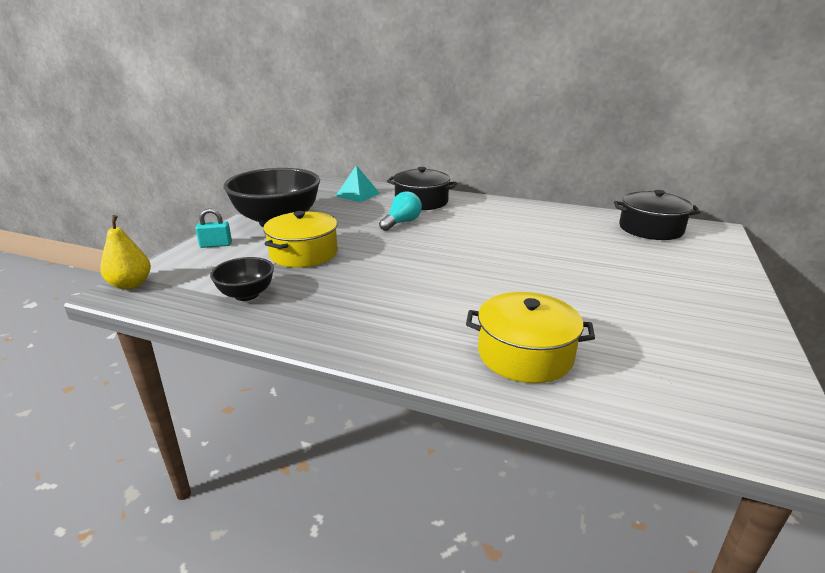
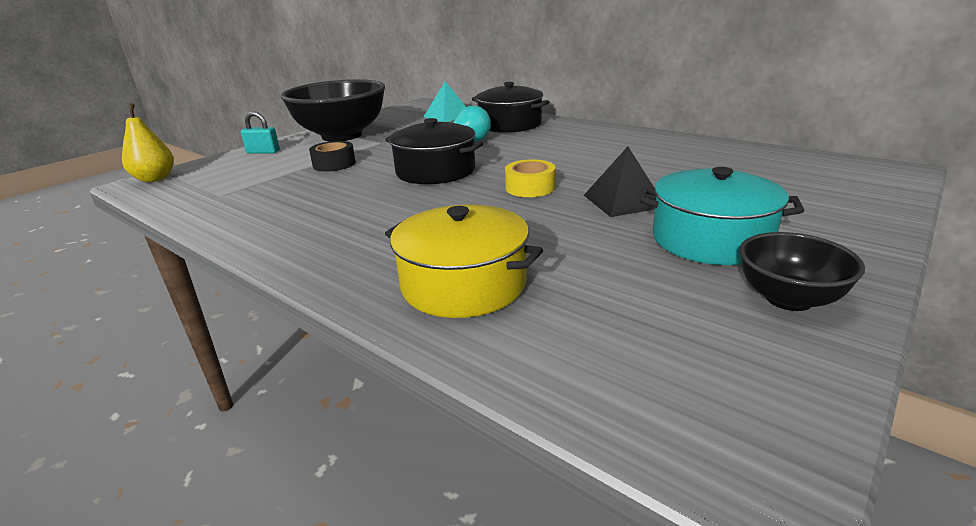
camera: 20 degrees right, 0 degrees up
(246, 294) = (240, 195): black bowl -> black bowl (788, 299)
(303, 253) = (334, 164): yellow pot -> black tape
(495, 264) = (530, 187): none -> yellow tape
(572, 269) = (623, 201): none -> black pyramid
(650, 229) = (785, 164): black pot -> black pot (435, 171)
(653, 296) = (711, 239): none -> turquoise pot

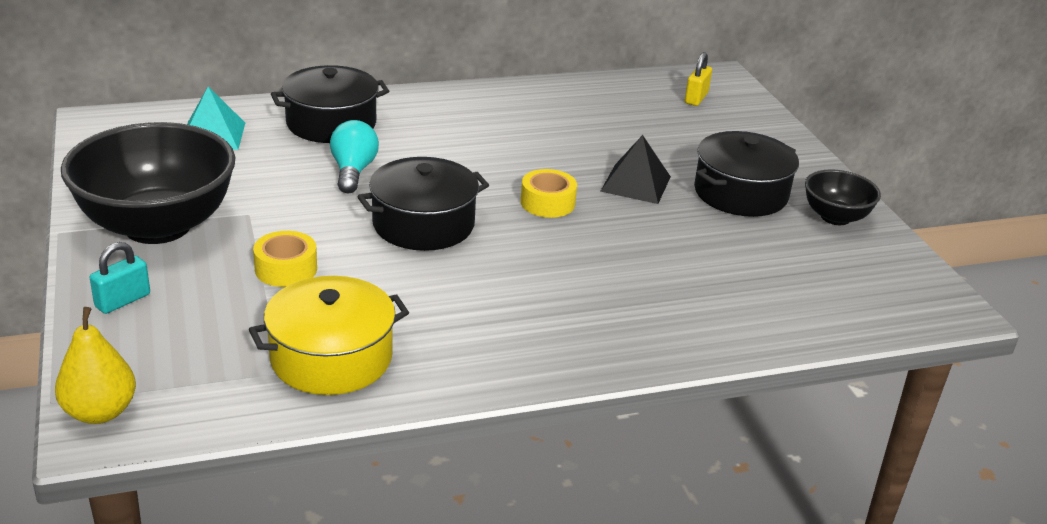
camera: 60 degrees left, 5 degrees up
(334, 164) = (286, 269): black tape -> yellow tape
(463, 284) = (697, 308): yellow pot -> yellow pot (331, 358)
(711, 239) = (740, 193): turquoise pot -> black pot
(824, 175) = (696, 98): none -> yellow padlock

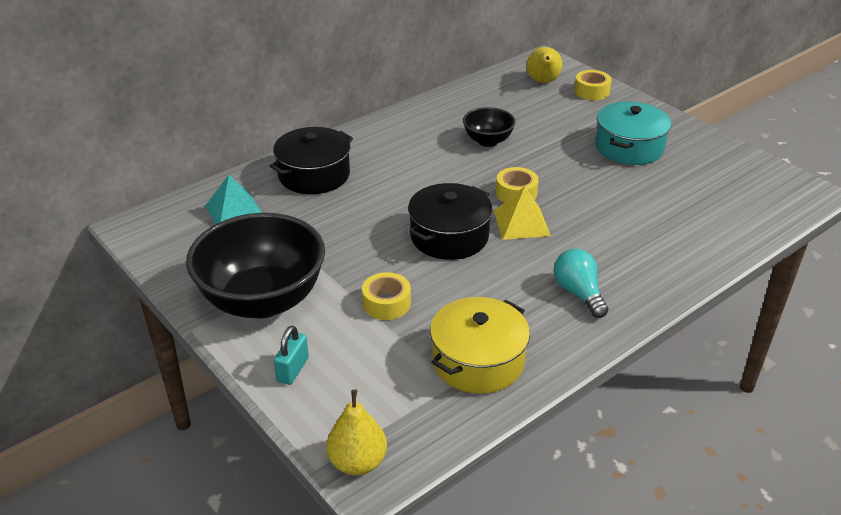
camera: 20 degrees left, 5 degrees up
(353, 171) = (364, 210): turquoise light bulb -> turquoise light bulb (578, 293)
(523, 235) = (521, 223): none -> yellow pyramid
(636, 184) = (559, 160): black pyramid -> none
(696, 98) = (543, 82): yellow padlock -> yellow pear
(740, 193) = (629, 147): black pot -> turquoise pot
(750, 123) = (591, 91): none -> yellow tape
(835, 217) = (698, 147): black bowl -> black bowl (488, 141)

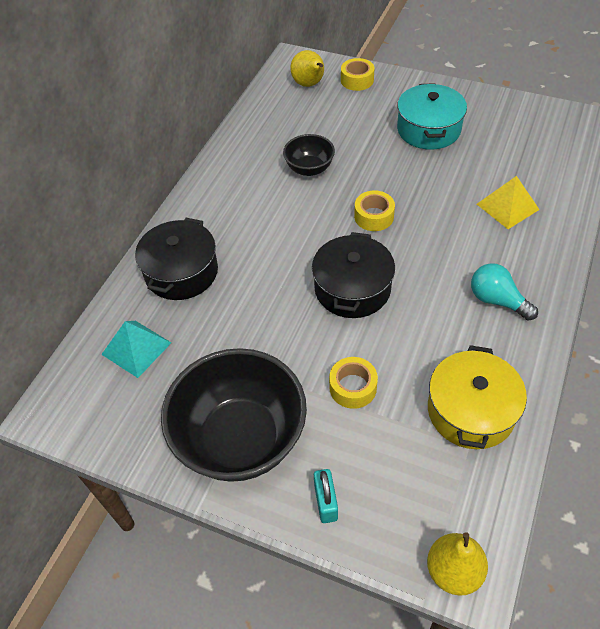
camera: 25 degrees left, 15 degrees up
(521, 223) = (401, 247): yellow pyramid -> yellow pyramid (507, 206)

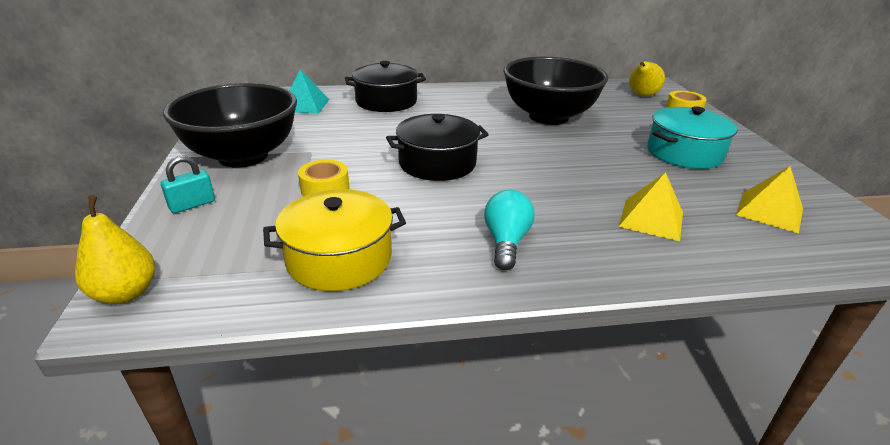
camera: 55 degrees right, 20 degrees down
(309, 169) = (548, 117): black bowl -> black bowl, size x2.02
(374, 216) = (533, 153): yellow tape -> none
(528, 143) = (769, 211): none -> yellow pyramid

